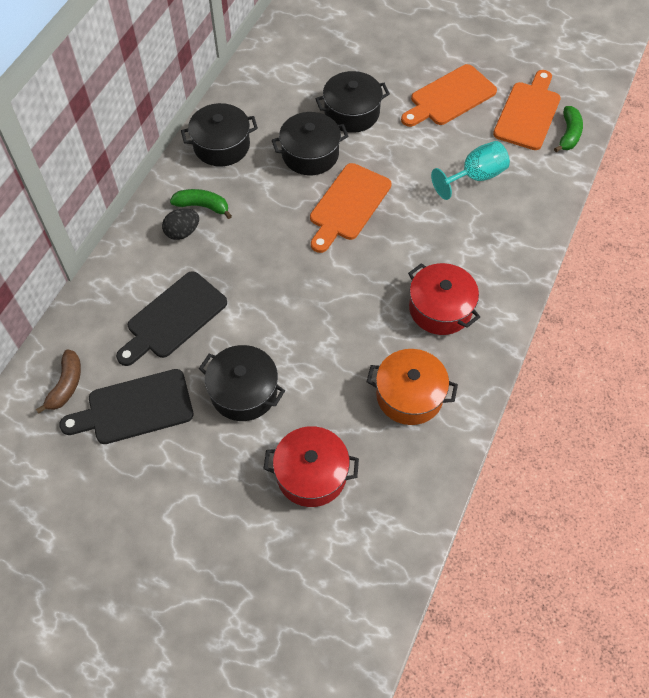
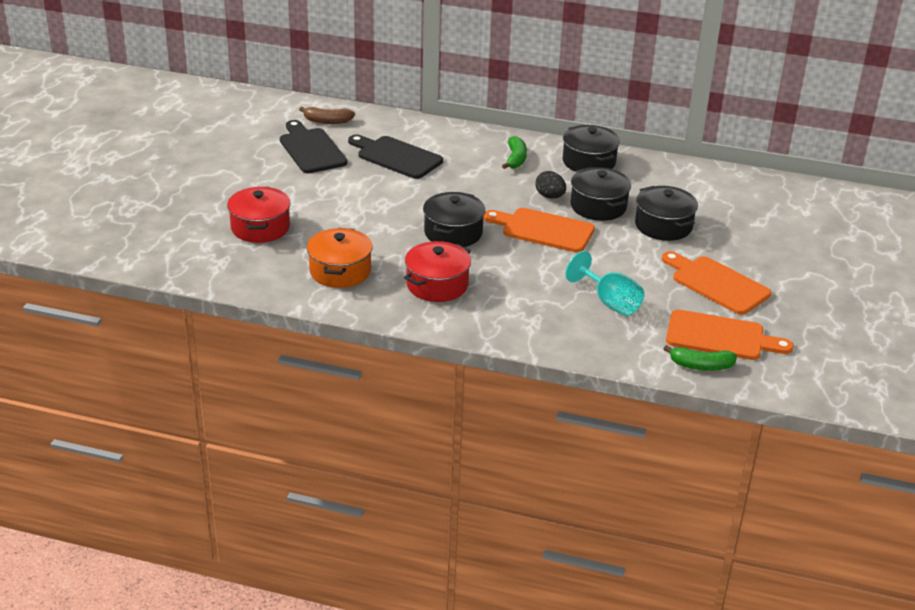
camera: 80 degrees right, 25 degrees down
(182, 232) = (484, 152): black egg -> black egg (550, 196)
(244, 392) = (332, 192): black pot -> black pot (453, 233)

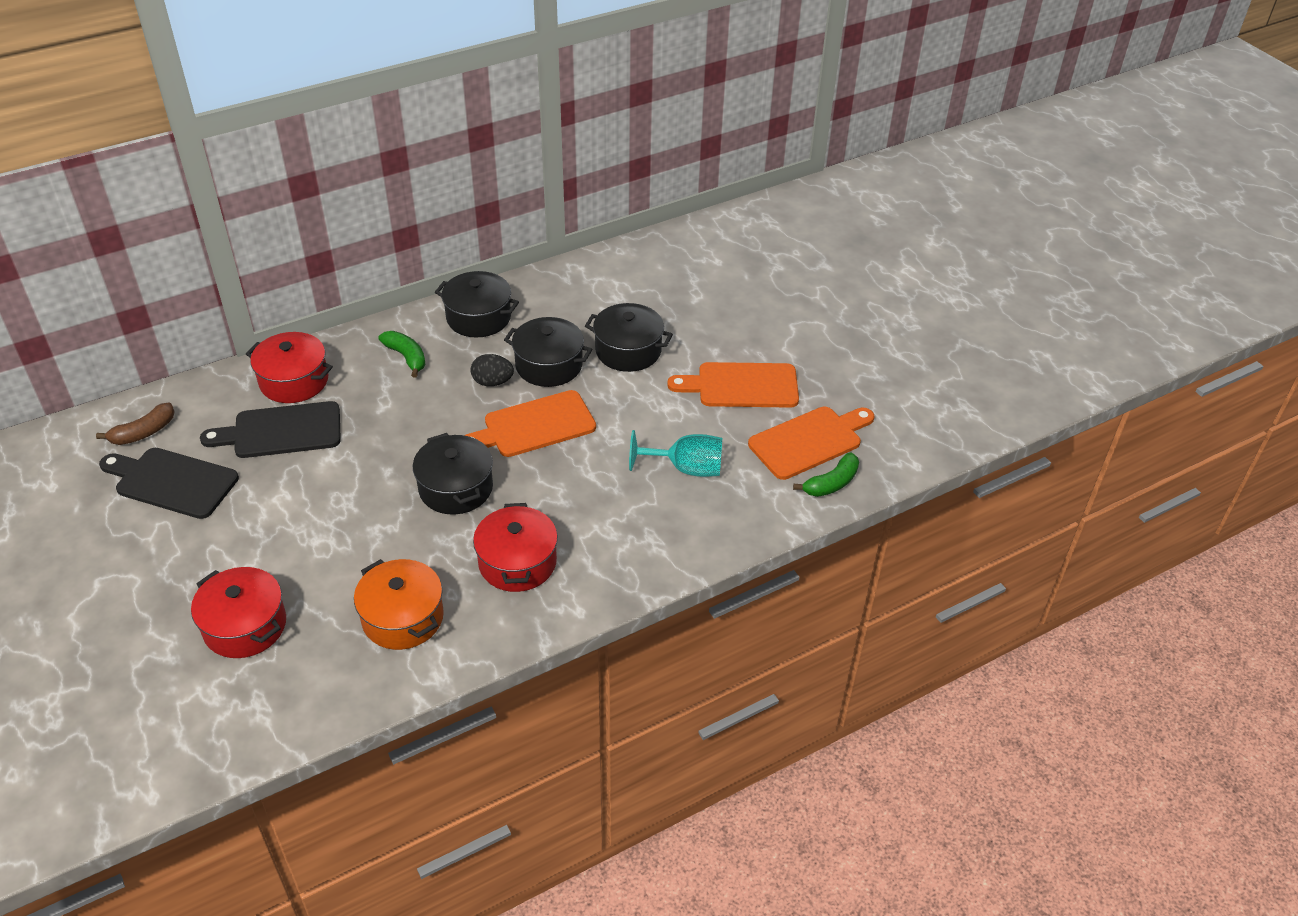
camera: 45 degrees left, 10 degrees up
(435, 138) = (294, 381): none -> red pot

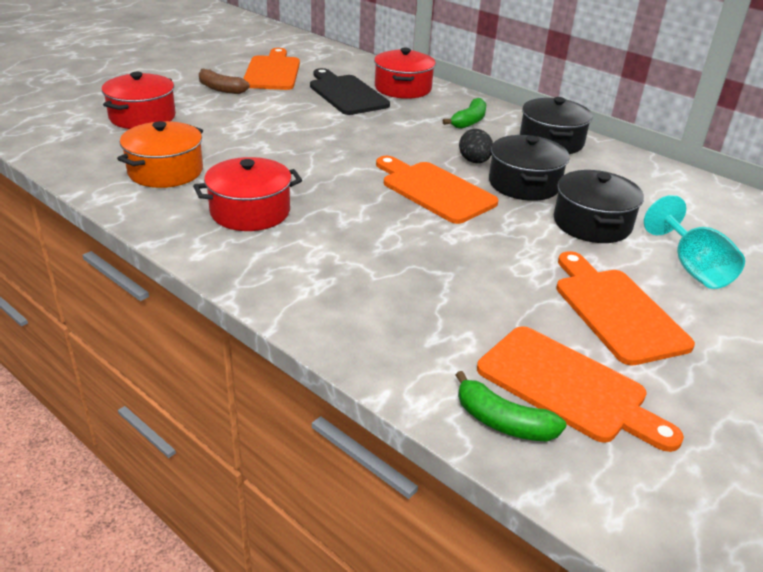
camera: 70 degrees right, 10 degrees down
(143, 432) = (314, 56): brown banana -> brown banana (220, 89)
(172, 482) = (272, 72): black cutting board -> orange cutting board
(456, 488) = (328, 168): black pot -> none
(686, 468) = (441, 290): turquoise goblet -> turquoise goblet (692, 267)

